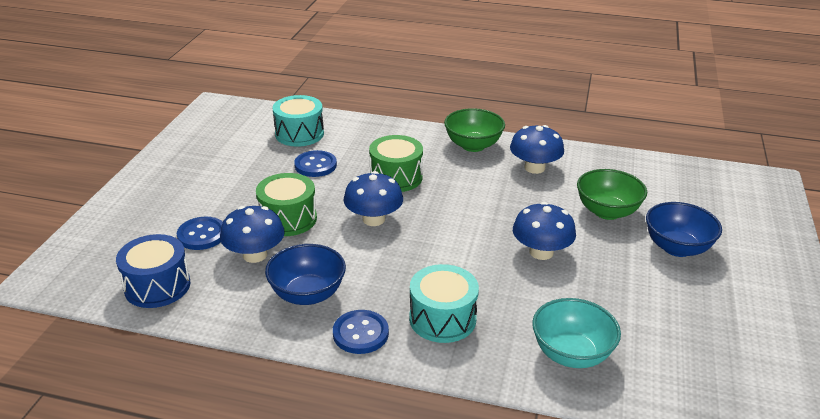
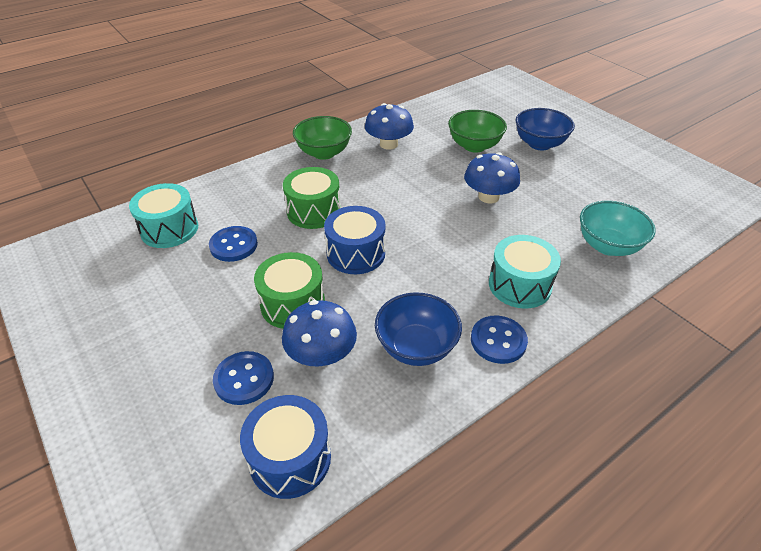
camera: 50 degrees left, 10 degrees up
(373, 219) = (356, 253): blue mushroom -> blue drum

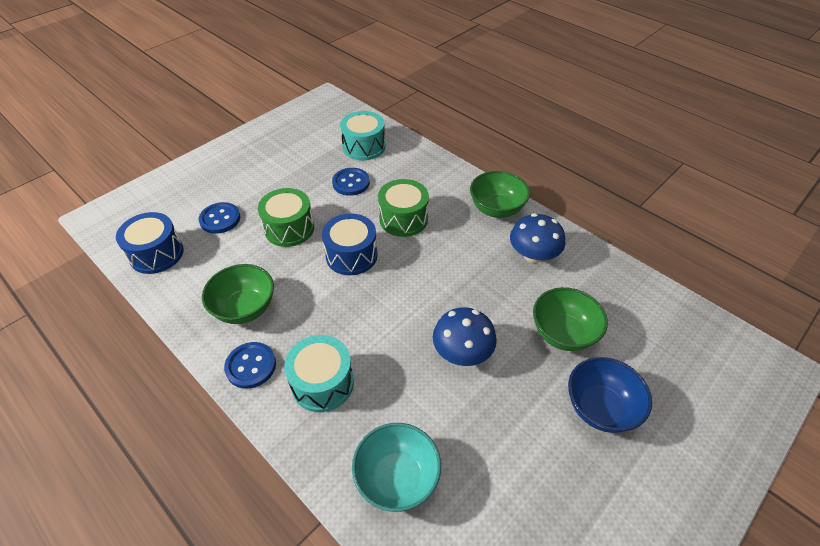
camera: 80 degrees right, 5 degrees up
(321, 354) = (239, 253): blue mushroom -> none
(416, 347) = (245, 308): blue bowl -> green bowl

